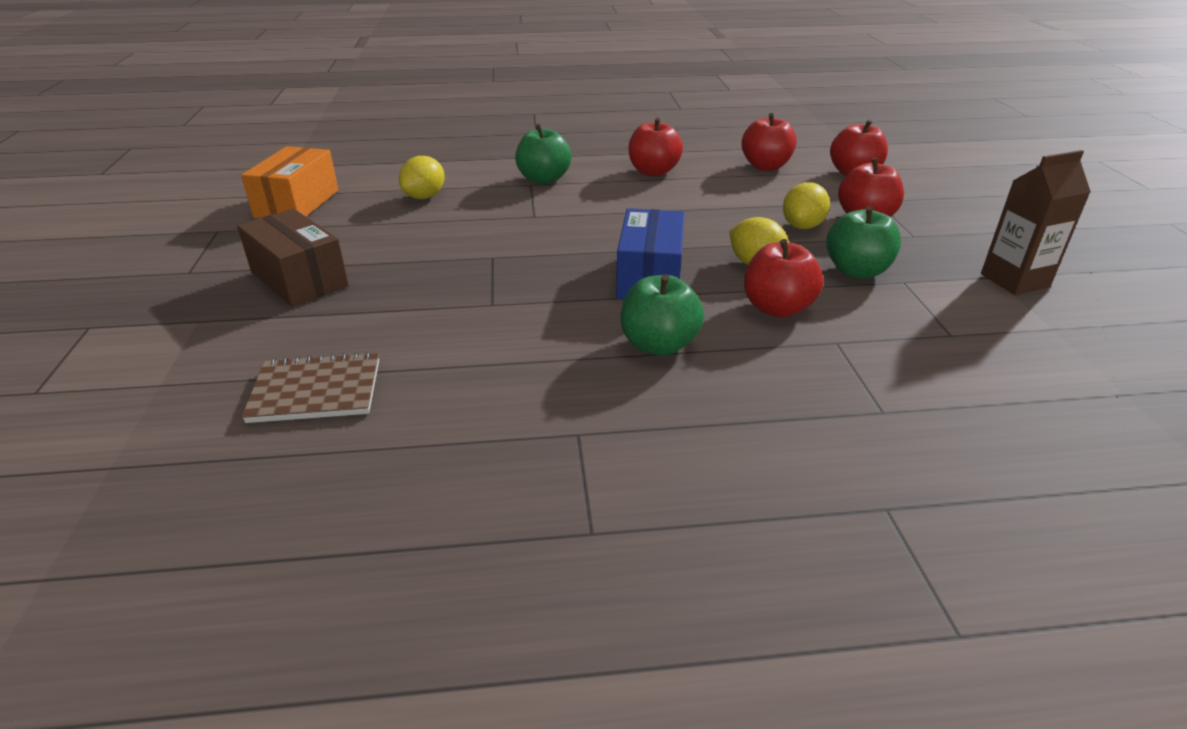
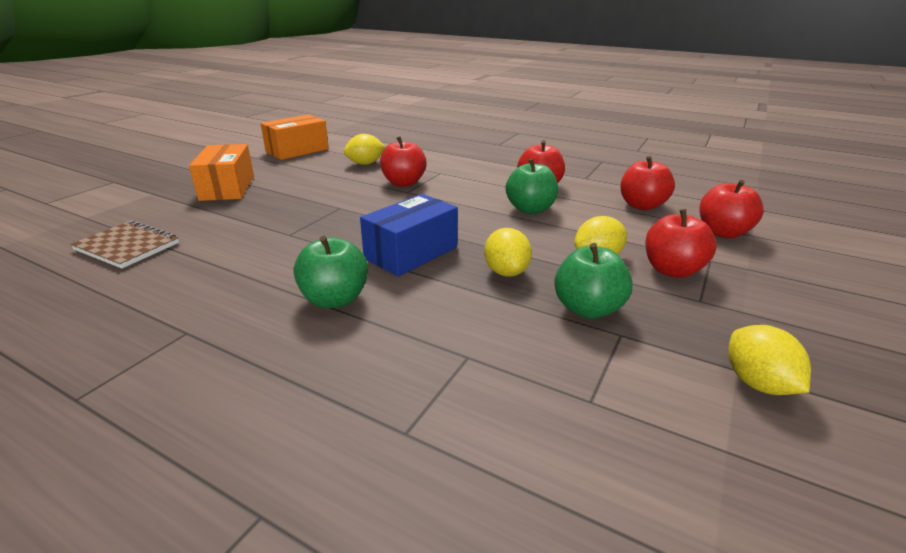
camera: 35 degrees right, 5 degrees down
(299, 279) = (227, 188): brown box -> orange box
(544, 179) = (453, 172): green apple -> green apple (530, 209)
(777, 308) = (465, 310): red apple -> red apple (403, 183)
(1014, 280) = (757, 383): brown carton -> yellow lemon

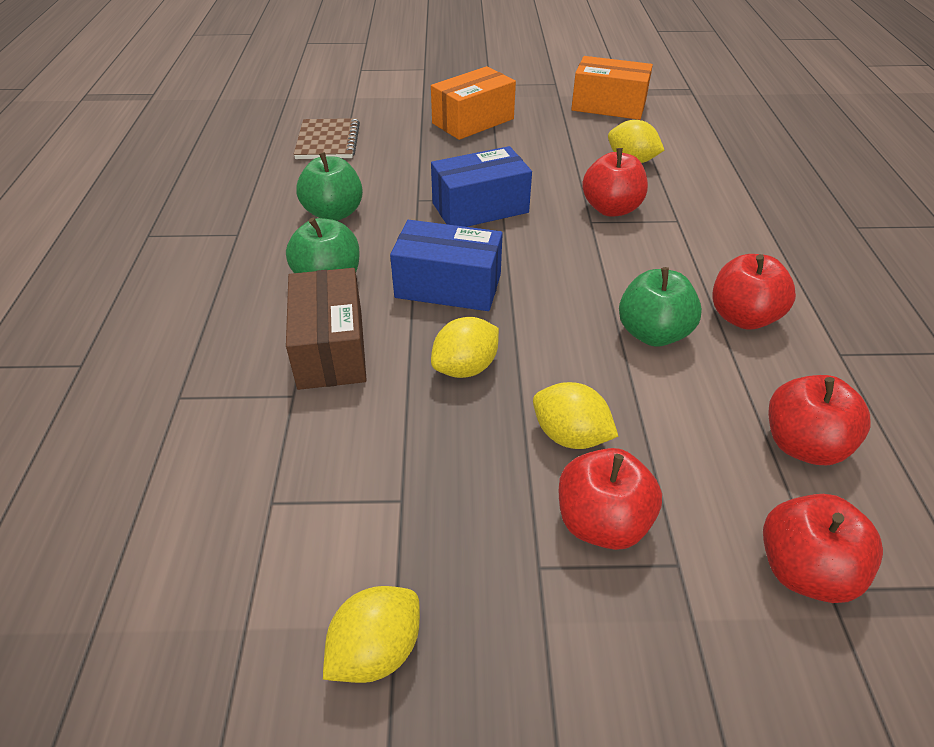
camera: 60 degrees right, 15 degrees up
(338, 216) = (480, 208): none -> blue box
(427, 321) = (331, 348): none -> brown box
(587, 309) = (435, 458): green apple -> green apple (334, 213)

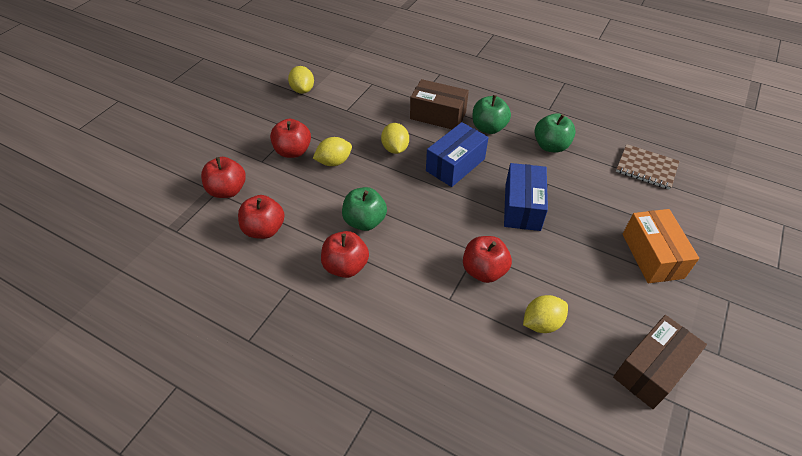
camera: 120 degrees right, 5 degrees up
(608, 106) = (651, 369): orange box -> brown box

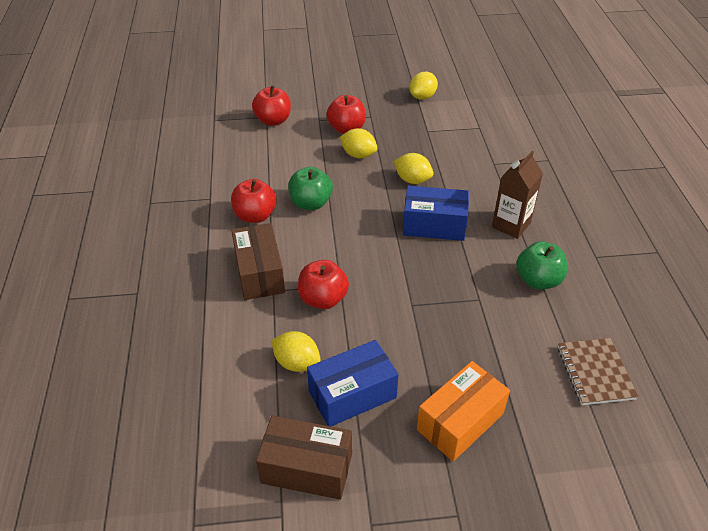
camera: 55 degrees right, 5 degrees down
(264, 229) = (253, 157): red apple -> none
(395, 148) = (412, 180): yellow lemon -> yellow lemon turned 75 degrees clockwise
(438, 115) = (487, 185): brown box -> brown box (259, 273)
(488, 128) = (511, 225): green apple -> brown carton
(522, 207) = (427, 293): blue box -> blue box (352, 394)

